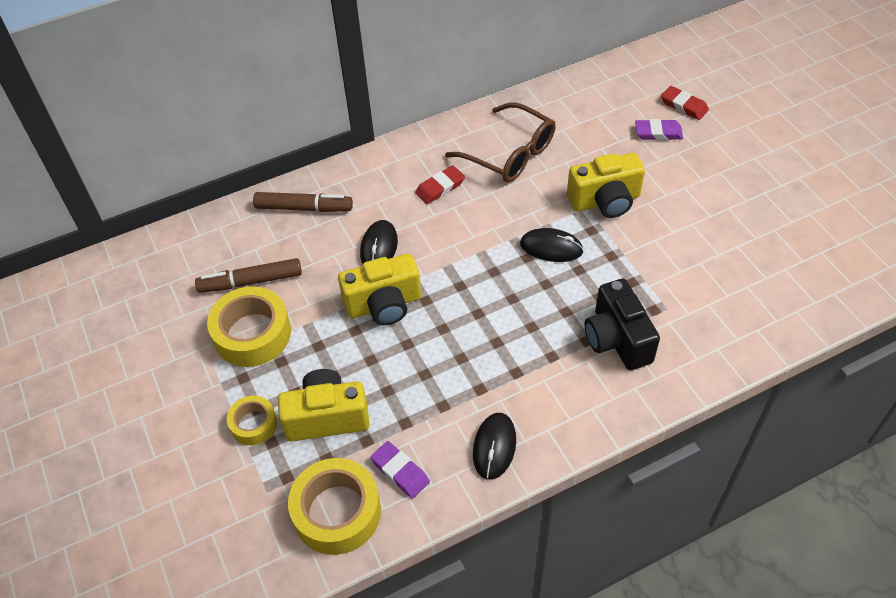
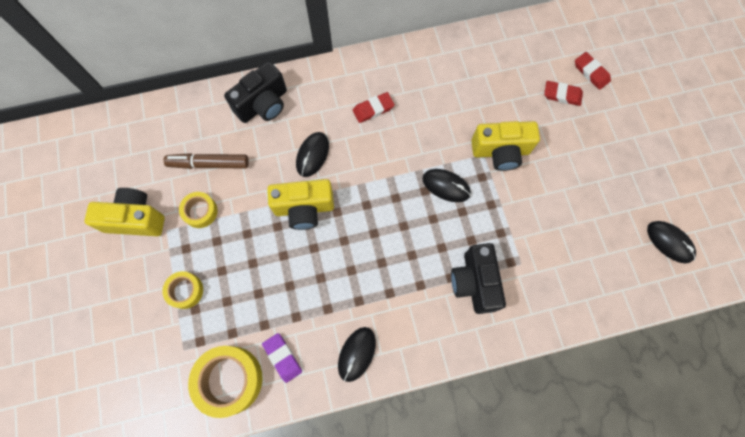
camera: 10 degrees right, 20 degrees up
(252, 334) = (200, 211): yellow tape -> yellow tape, size x0.57
(304, 208) = (263, 104): brown marker -> black camera
(327, 417) = (239, 298): yellow camera -> yellow camera (135, 219)
(510, 154) = (436, 89): brown glasses -> none
(658, 133) = (562, 95): purple eraser -> red eraser
(832, 252) = (669, 242): none -> black mouse

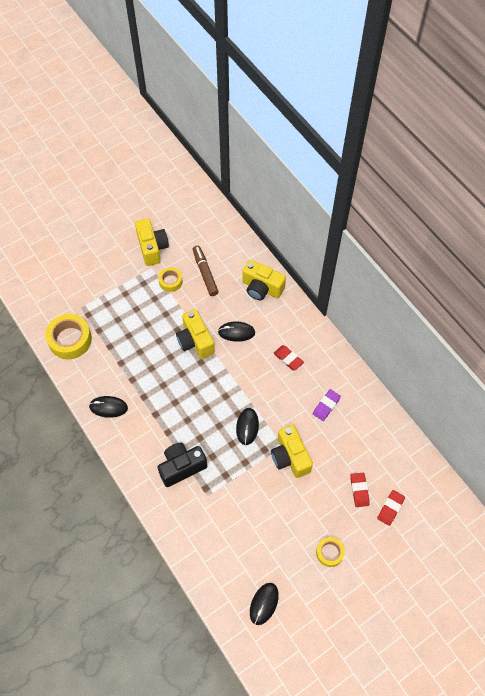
camera: 70 degrees right, 10 degrees down
(185, 291) = (116, 294): yellow tape -> yellow tape (329, 553)
(263, 104) = (261, 288): black camera -> yellow camera
(282, 357) = (92, 364): purple eraser -> purple eraser (326, 406)

